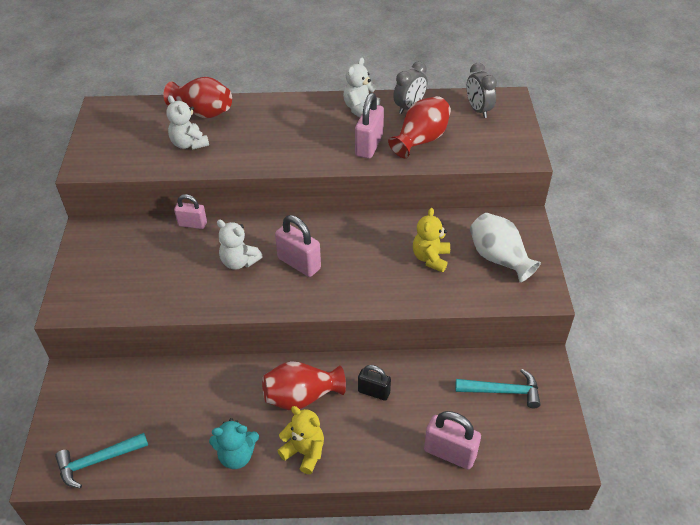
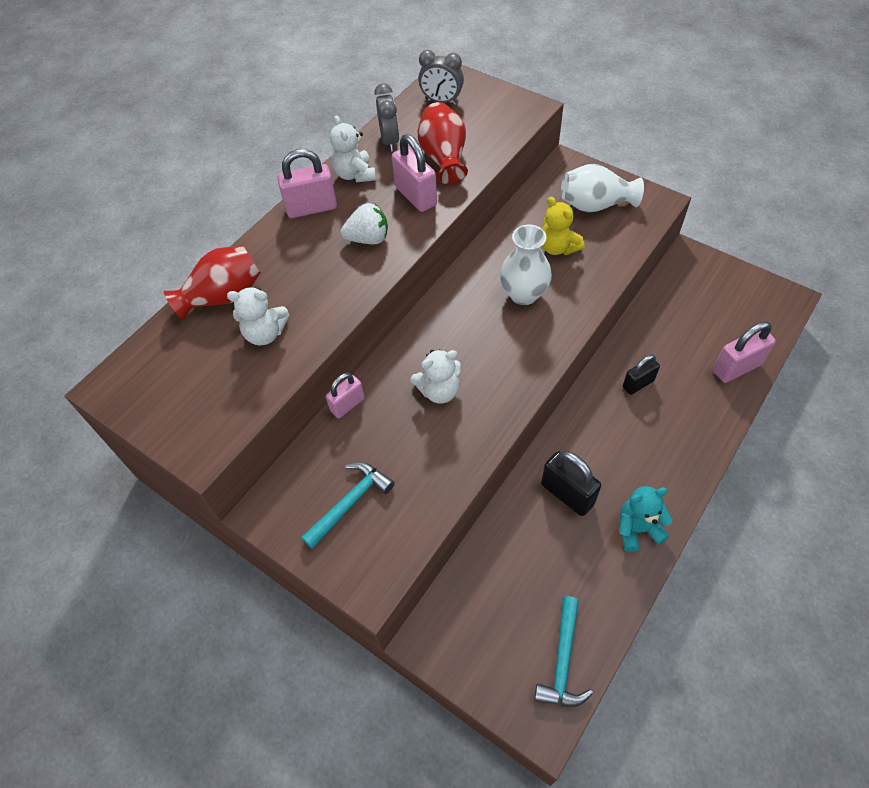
camera: 50 degrees left, 10 degrees up
(236, 396) = (567, 494): none -> black padlock
(236, 456) = (637, 529): turquoise teddy bear -> turquoise teddy bear turned 135 degrees counterclockwise
(299, 263) = (483, 344): pink padlock -> pink padlock (311, 208)
(302, 397) = (605, 440): red vase -> none
(304, 452) = (669, 471): yellow teddy bear -> none
(308, 145) = (368, 239): none -> white strawberry
(365, 262) = (523, 294): none -> white vase
(502, 391) = (698, 298): turquoise hammer -> turquoise hammer (350, 502)

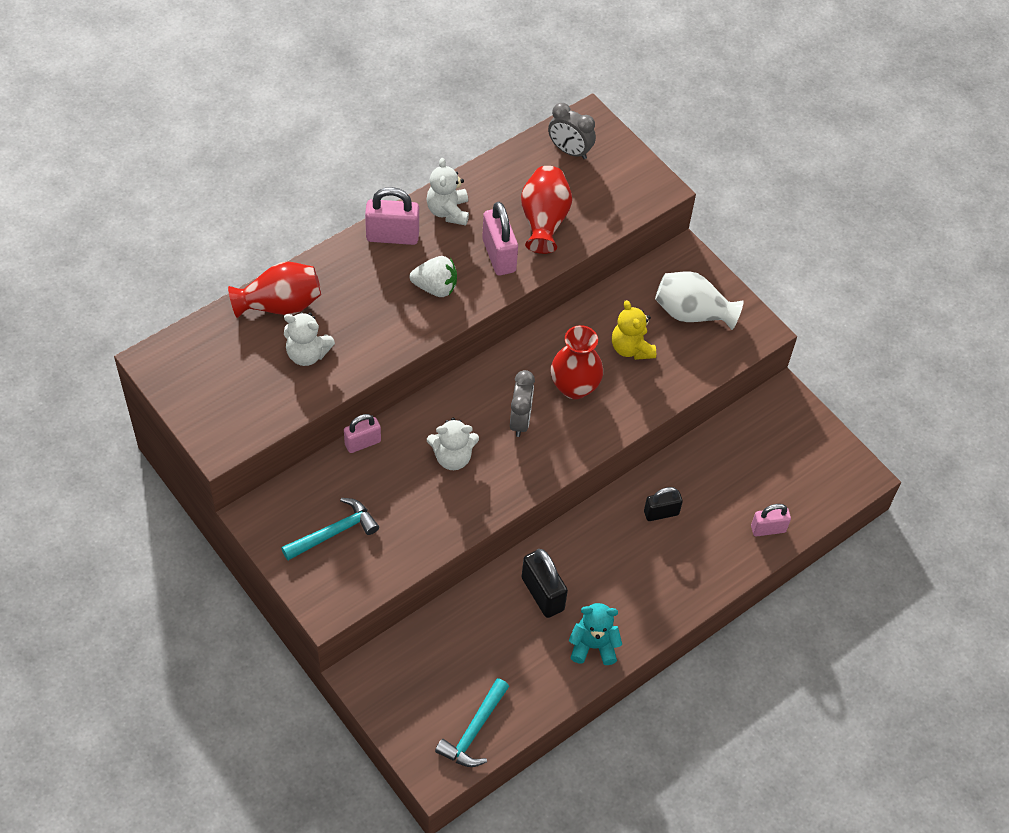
camera: 10 degrees right, 0 degrees up
(390, 141) = (497, 183): grey clock -> grey clock (520, 420)
(523, 294) = (574, 387): white vase -> red vase
(736, 368) = (768, 529): pink padlock -> pink padlock, size x0.65

